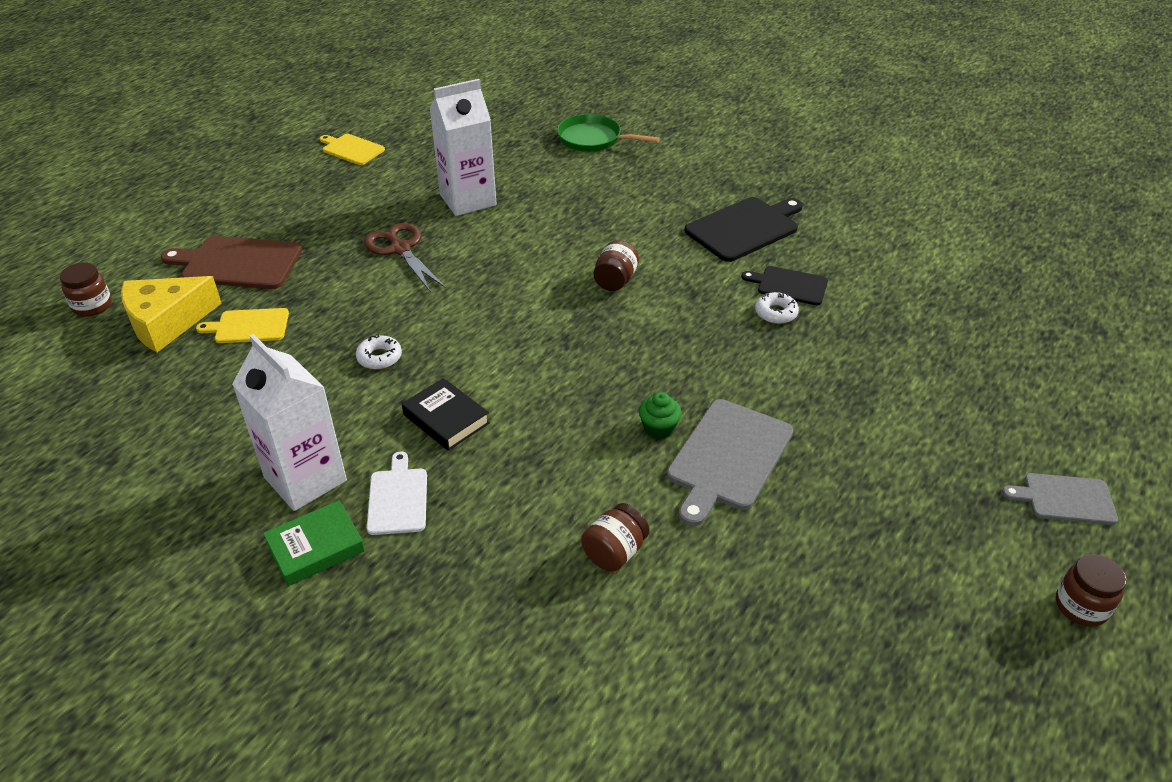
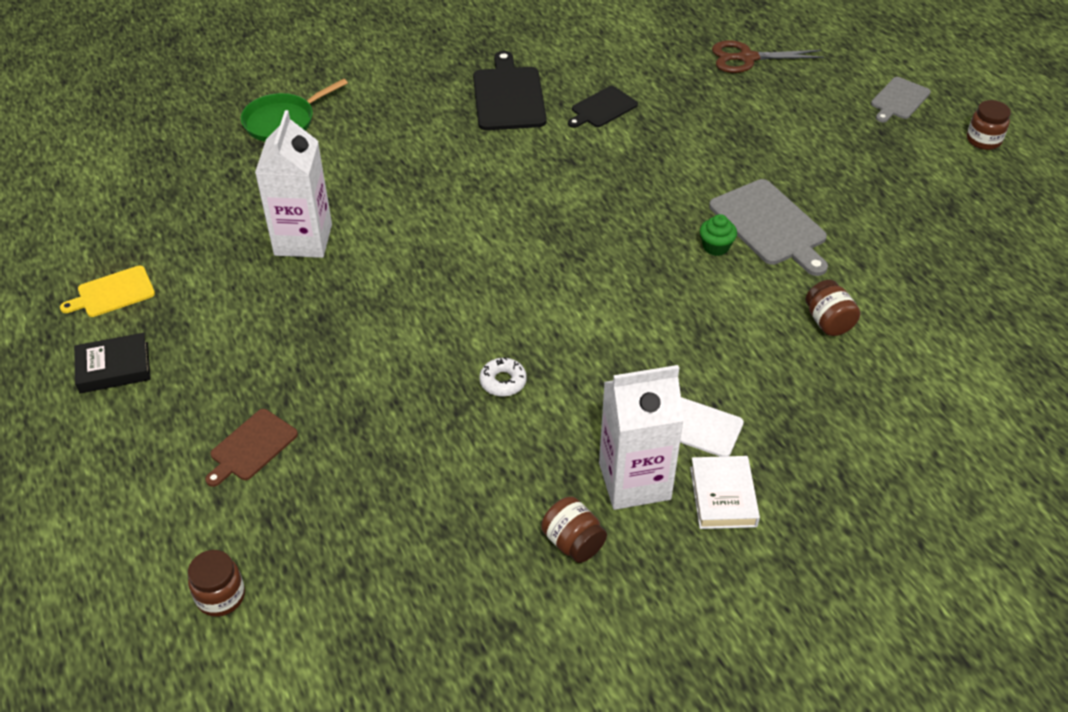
camera: 60 degrees left, 5 degrees up
(167, 322) = (311, 533): yellow cheese -> none
(237, 263) = (251, 447): brown cutting board -> brown cutting board, size x0.61
(248, 326) = (375, 465): yellow cutting board -> none
(316, 547) = (723, 496): green book -> white book
(400, 249) = (343, 314): brown scissors -> brown scissors (747, 58)
(446, 419) = (619, 364): black book -> black book (114, 367)
(615, 281) = (516, 196): brown jar -> brown jar (573, 542)
(776, 313) = (630, 130): white donut -> none

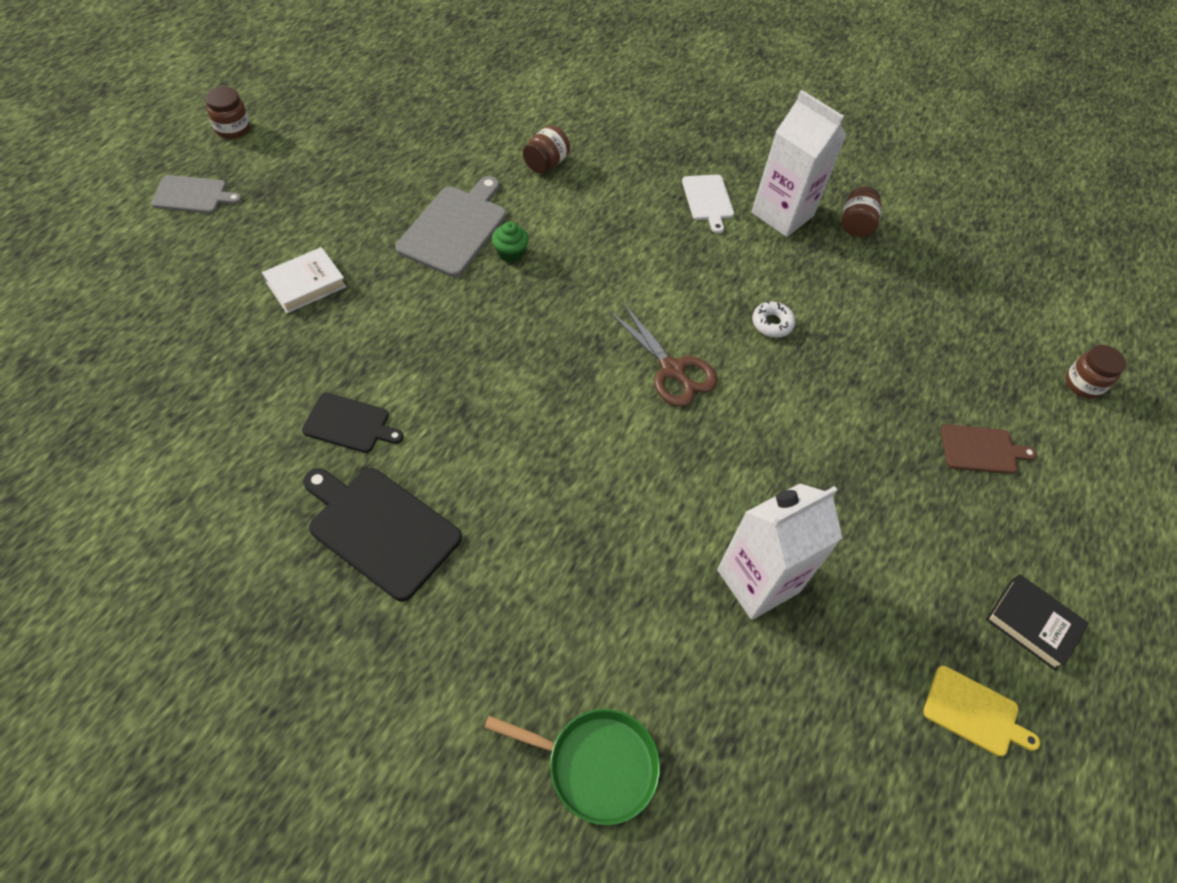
camera: 130 degrees left, 10 degrees up
(508, 96) = (380, 529): black cutting board -> black cutting board turned 75 degrees clockwise
(723, 496) = (751, 169): white book -> white book (306, 284)
(747, 58) = (170, 333): brown scissors -> brown scissors (672, 370)

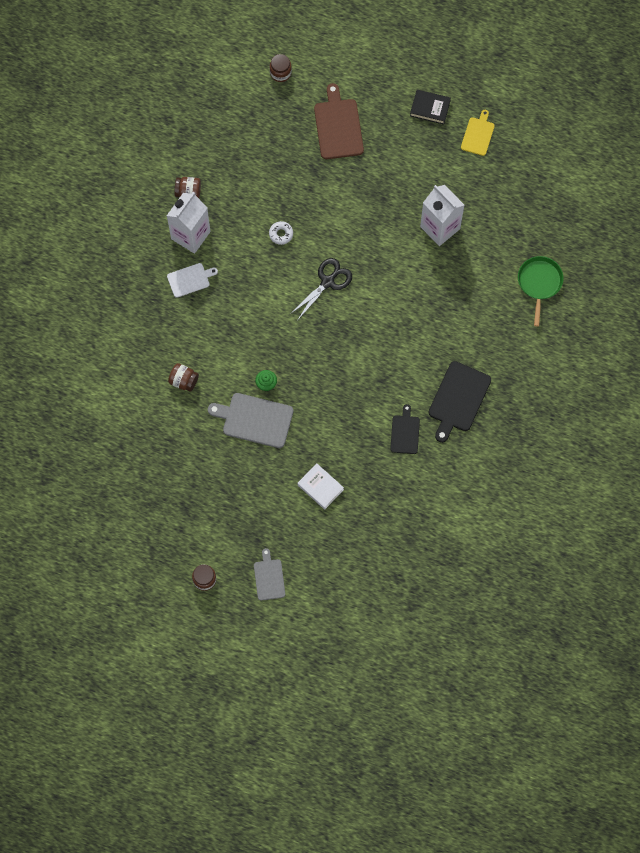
camera: 95 degrees left, 15 degrees up
(672, 370) = (328, 282): brown scissors -> black scissors
(981, 449) = (338, 126): brown cutting board -> brown cutting board, size x1.65
(1032, 624) = (430, 108): black book -> black book turned 75 degrees clockwise

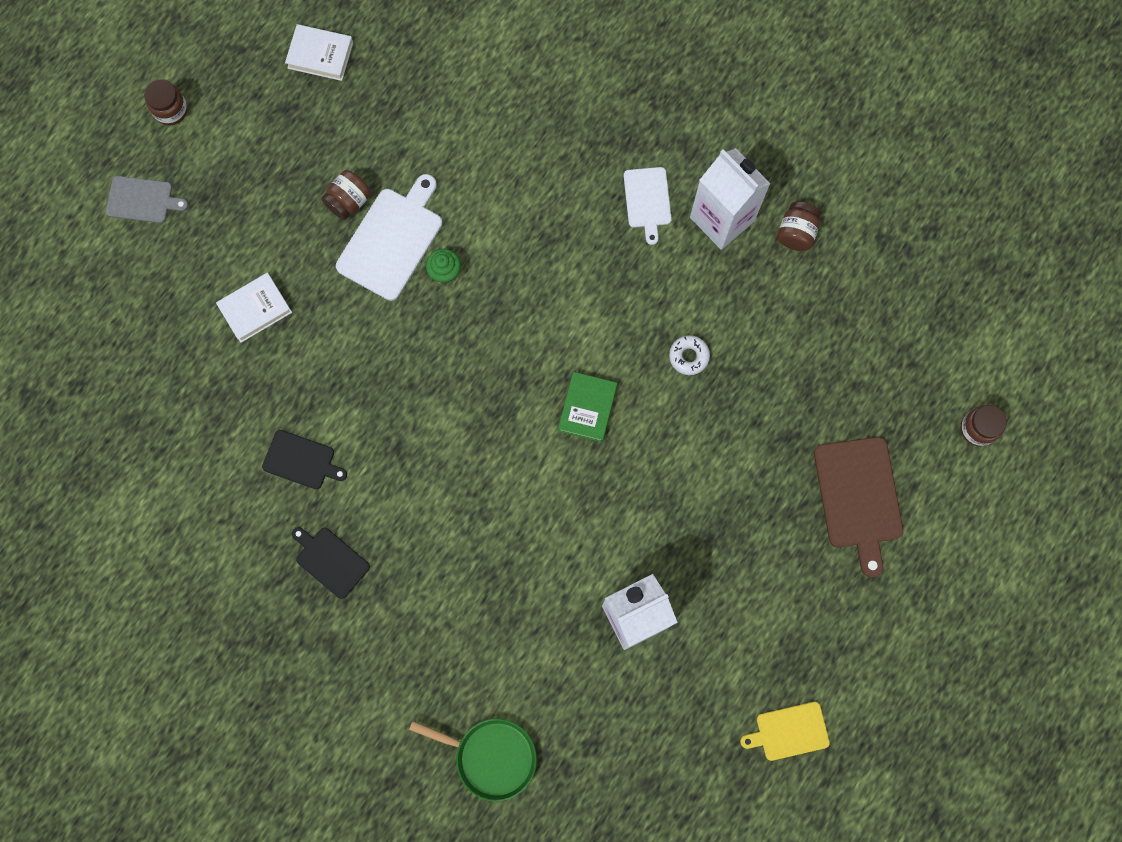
camera: 105 degrees right, 5 degrees up
(143, 498) = (320, 55): none -> white book
(184, 381) = (485, 153): brown jar -> brown jar (349, 201)
(254, 420) = (392, 240): grey cutting board -> white cutting board
(328, 282) = (587, 408): black scissors -> green book
(338, 126) = (858, 497): brown cutting board -> brown cutting board turned 75 degrees clockwise
(430, 108) = (857, 662): black book -> none
(458, 399) = (330, 560): black cutting board -> black cutting board, size x0.61
(478, 135) = (789, 731): yellow cutting board -> yellow cutting board turned 135 degrees clockwise

